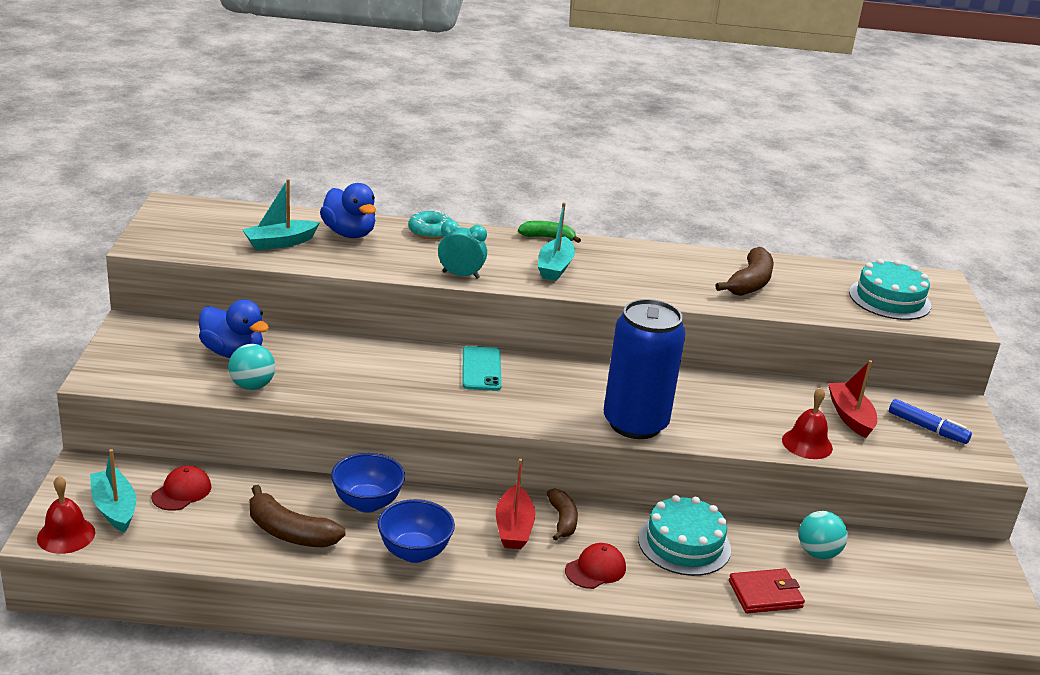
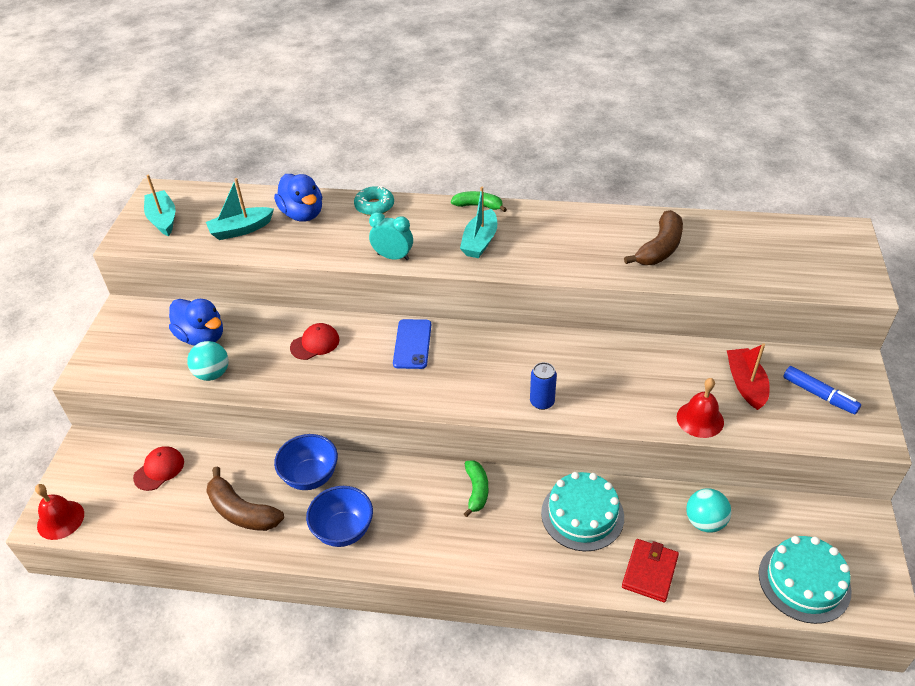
camera: 10 degrees right, 15 degrees up
(114, 508) = (103, 489): turquoise boat -> turquoise boat (163, 219)
(481, 369) = (412, 344): turquoise phone -> blue phone
(513, 528) = (432, 501): red boat -> none
(562, 520) = (476, 490): brown banana -> green banana
(595, 569) = (499, 546): red cap -> red cap (315, 343)
(635, 424) = (542, 402): blue can -> blue can, size x0.42
(765, 594) = (650, 572): red wallet -> red wallet turned 60 degrees counterclockwise
(889, 299) = (793, 259): turquoise cake -> turquoise cake (804, 582)

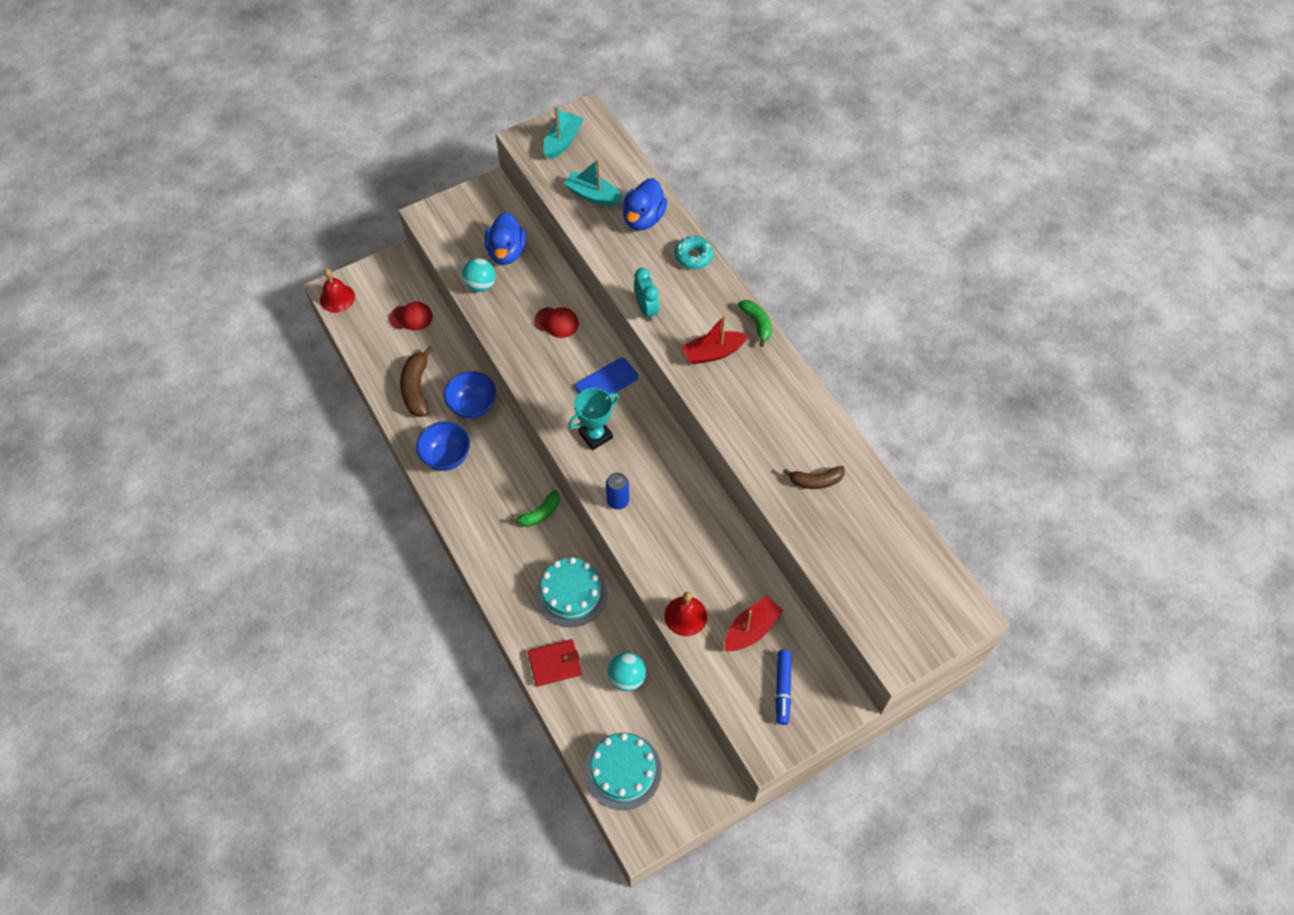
camera: 50 degrees right, 15 degrees up
(459, 380) = (595, 435): none -> turquoise trophy
(480, 242) = (713, 353): turquoise boat -> red boat
(659, 248) = (816, 481): brown banana -> brown banana, size x0.66

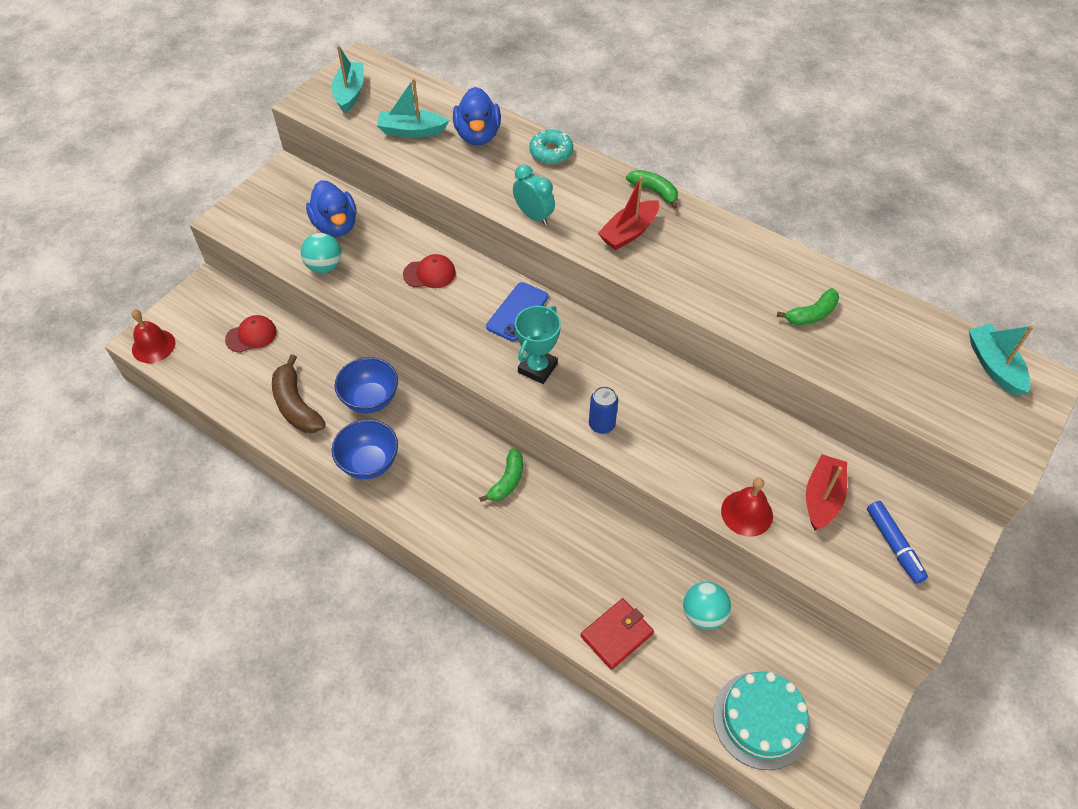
camera: 25 degrees left, 5 degrees down
(571, 593) = (590, 550): turquoise cake -> none
(816, 481) = (811, 314): brown banana -> green banana
(936, 584) = (994, 366): none -> turquoise boat

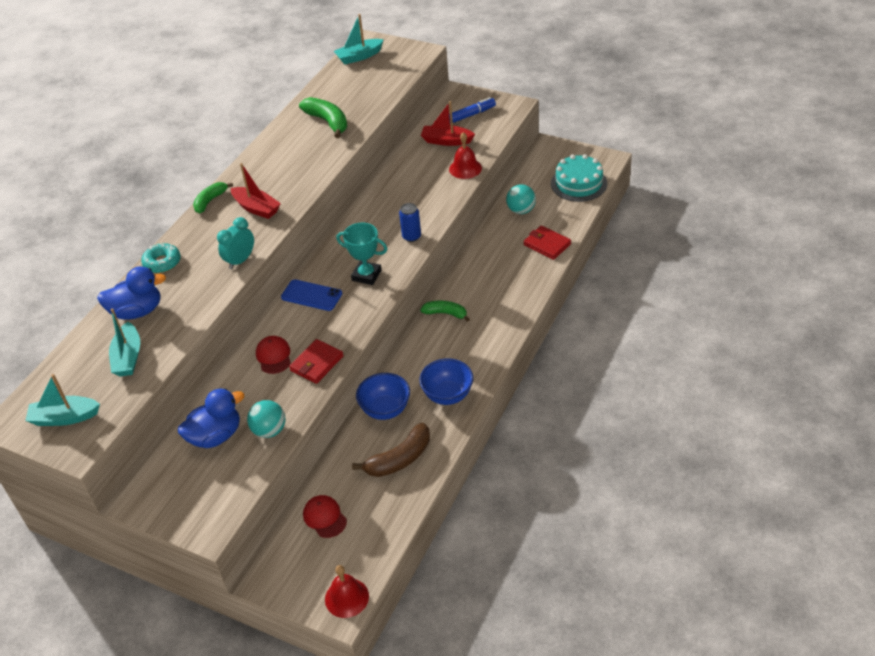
camera: 95 degrees left, 10 degrees down
(404, 310) = (316, 363): none -> red wallet
(811, 314) = (328, 122): green banana -> green banana, size x1.52

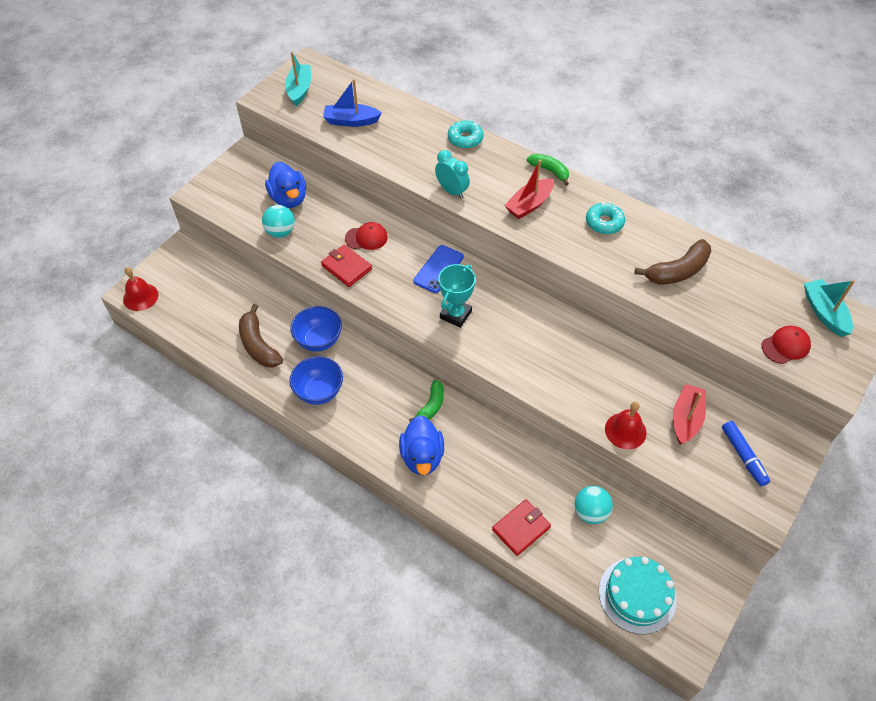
camera: 95 degrees right, 10 degrees up
(128, 357) = (351, 121): turquoise boat -> blue boat
(137, 311) = (405, 125): blue duck -> blue duck (422, 456)
(276, 163) = (604, 223): none -> turquoise donut
(324, 517) = (220, 288): red cap -> red cap (785, 346)
(328, 122) = (677, 271): green banana -> brown banana
(411, 236) = (508, 360): blue can -> none

